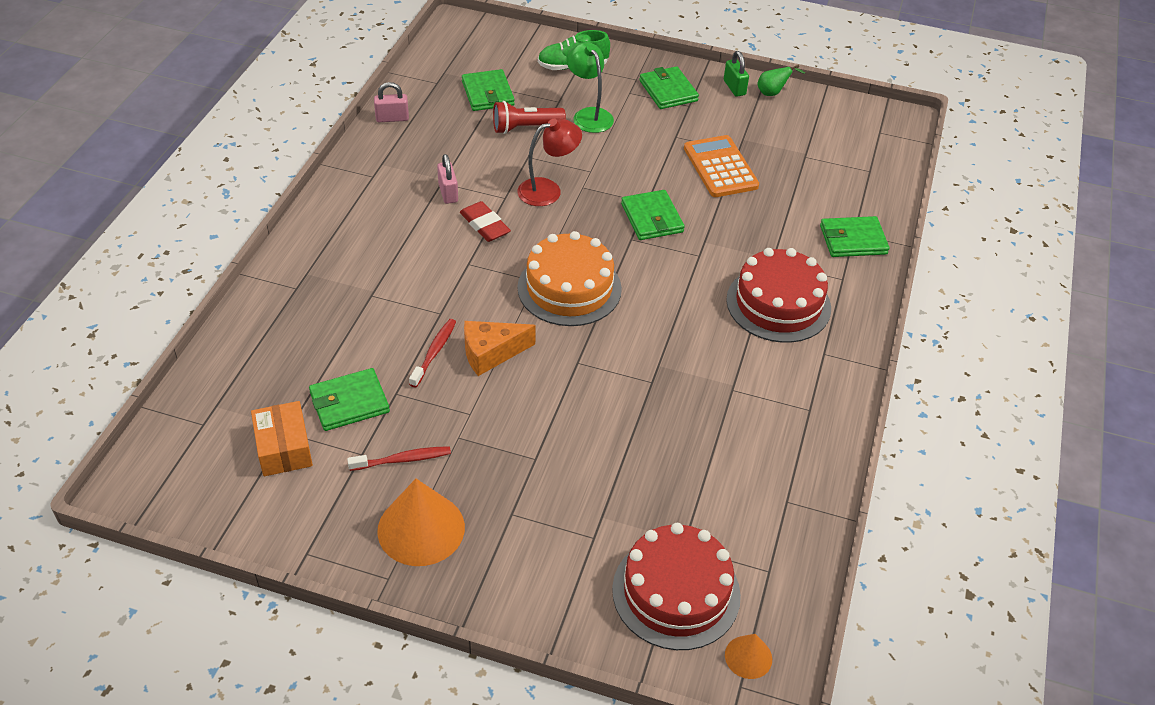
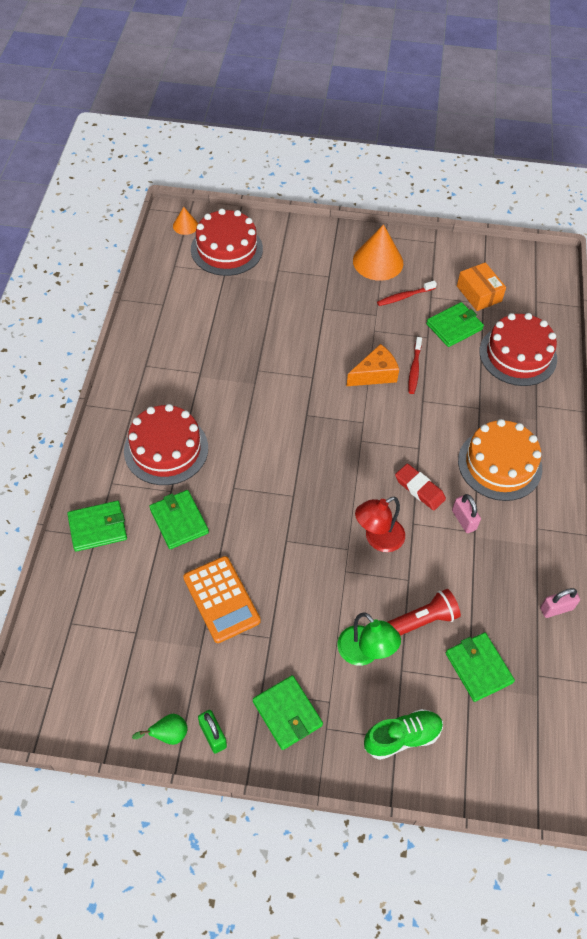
camera: 170 degrees right, 10 degrees up
(281, 351) = (518, 355): none -> red cake
(569, 288) = (333, 437): orange cake -> orange cake (499, 464)
(652, 218) = (279, 522): green wallet -> green wallet (179, 521)

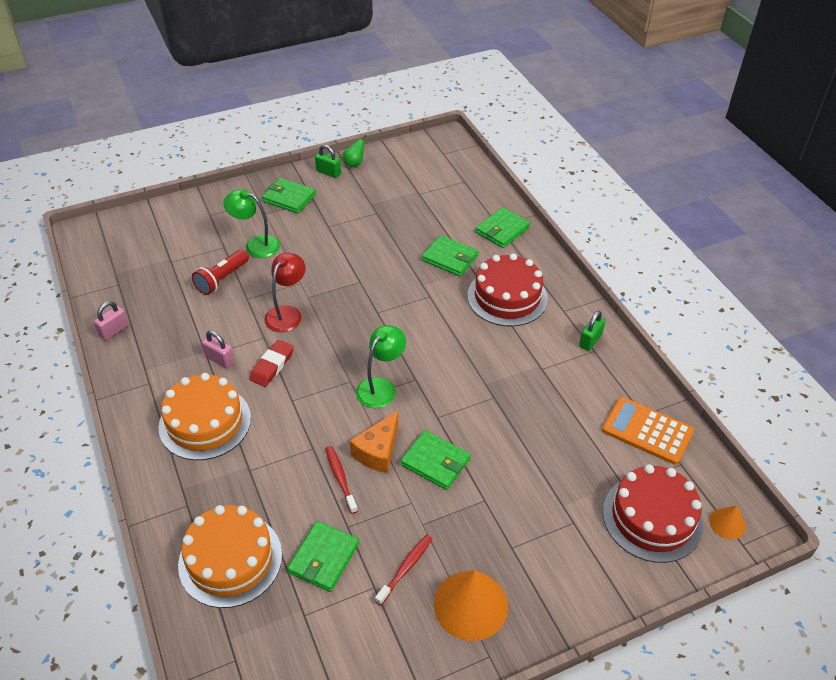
camera: 150 degrees right, 10 degrees down
(139, 374) = (590, 340): none -> green padlock
(221, 599) = (378, 230): orange calculator -> orange calculator (647, 431)
(339, 422) = (381, 387): none -> green lamp
(402, 737) = (206, 216): green shoe -> none
(419, 489) = (272, 366): red eraser -> red eraser turned 75 degrees counterclockwise
(478, 668) = (166, 270): green wallet -> green wallet (435, 462)
(479, 293) = (316, 628): orange box -> none
(518, 355) = (230, 559): red cake -> orange cake

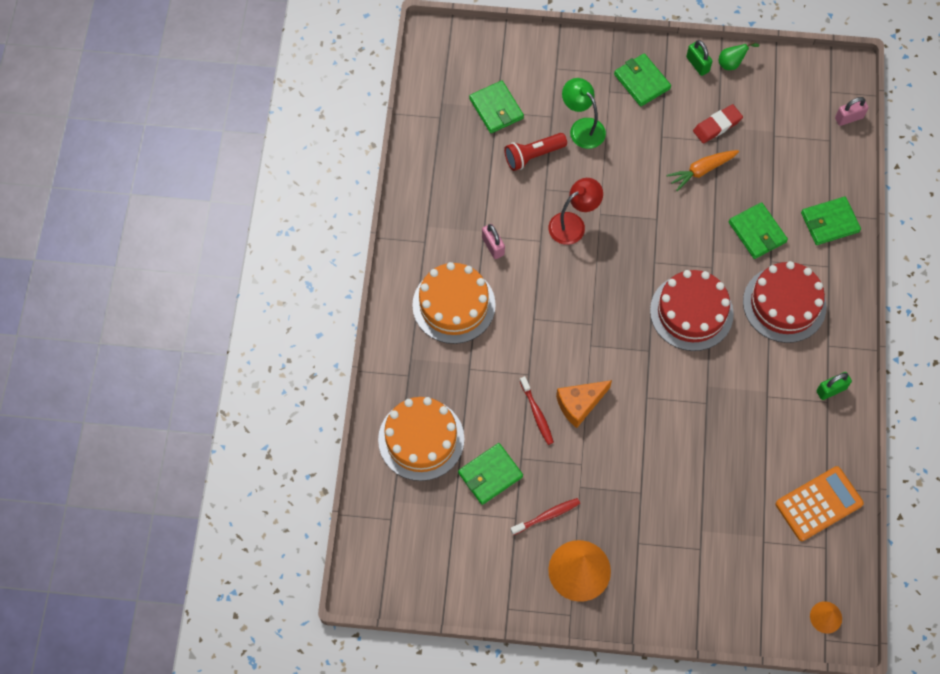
camera: 30 degrees right, 20 degrees up
(114, 331) = (417, 170): pink padlock -> pink padlock (849, 118)
(272, 366) = (534, 275): red eraser -> red eraser (717, 126)
(340, 478) = (537, 413): red toothbrush -> red toothbrush turned 150 degrees clockwise
(376, 236) = (701, 171): none -> orange carrot
(381, 387) = (615, 343): green lamp -> none
(435, 462) = (621, 438): green wallet -> green wallet (496, 108)
(647, 431) = (818, 504): orange calculator -> orange calculator turned 90 degrees clockwise
(652, 518) = (767, 579): red cake -> red cake (691, 312)

